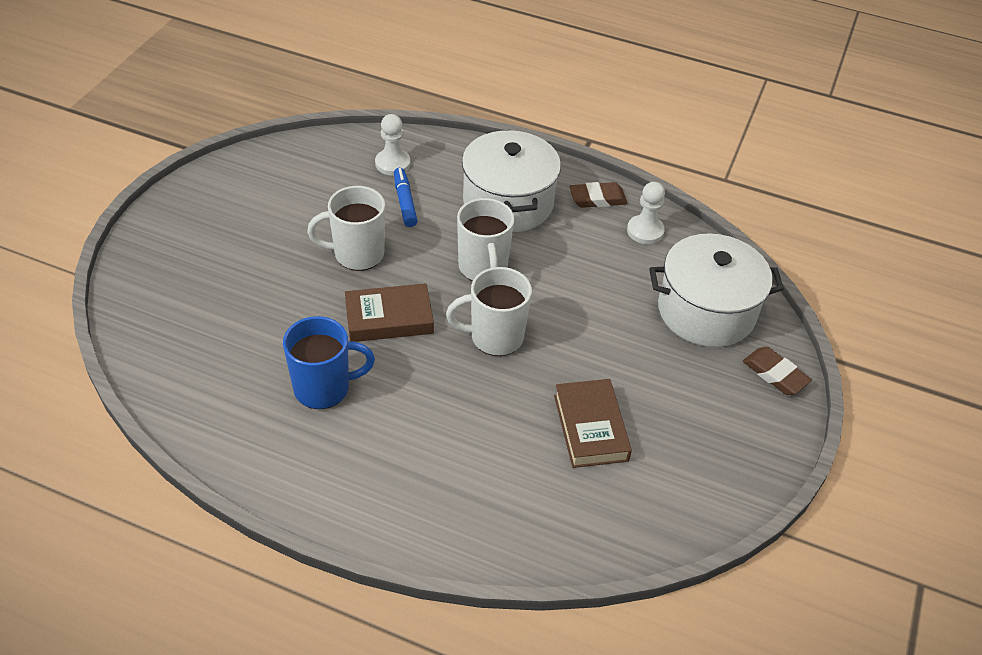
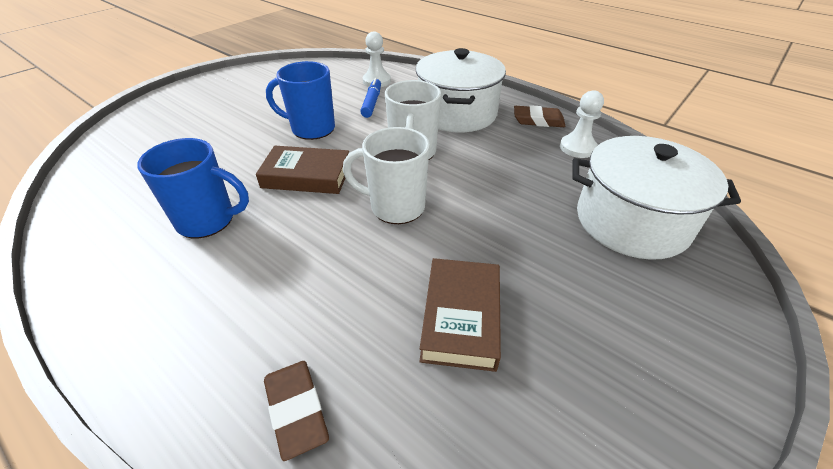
camera: 20 degrees right, 5 degrees down
(357, 254) = (312, 129): white mug -> blue mug
(775, 374) = (716, 303): brown eraser -> brown eraser (296, 410)

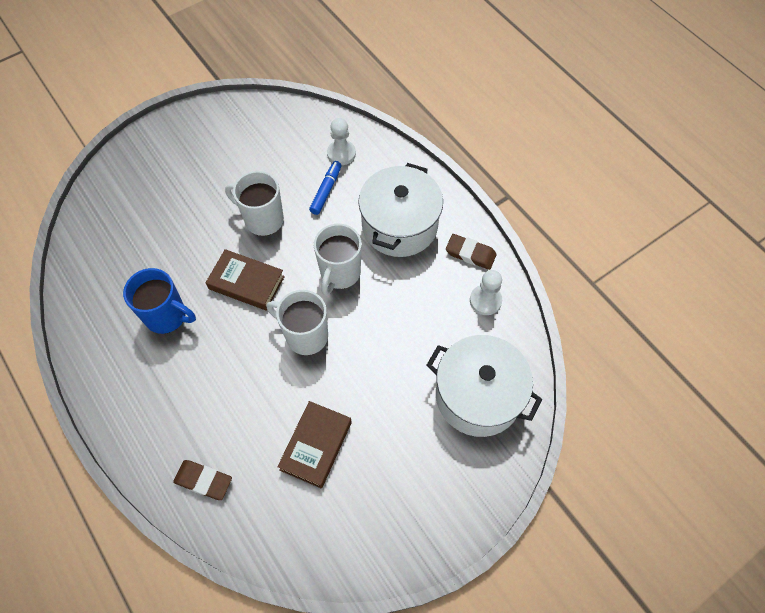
camera: 15 degrees right, 20 degrees up
(296, 410) = (203, 481): brown eraser -> brown eraser turned 60 degrees counterclockwise
(312, 129) = (263, 220): blue mug -> white mug

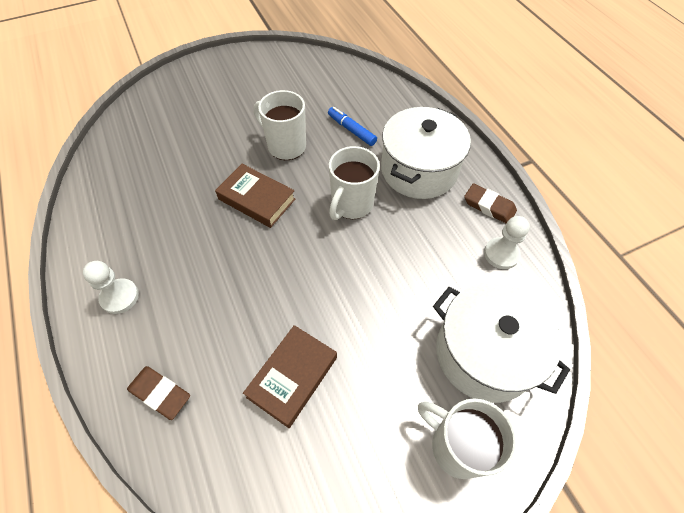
camera: 10 degrees right, 5 degrees down
(167, 316) = (171, 218): blue mug -> none
(305, 335) = (305, 258): white mug -> white mug (457, 446)
(326, 190) = (351, 130): blue marker -> blue marker turned 75 degrees counterclockwise
(341, 153) = (371, 102): white pawn -> white pawn (120, 297)

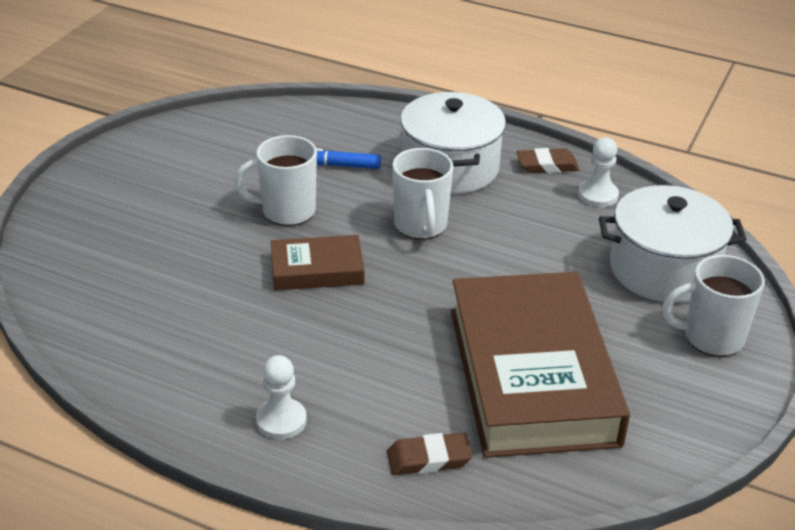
camera: 40 degrees left, 20 degrees down
(292, 377) = (532, 375): brown book -> brown book, size x2.13

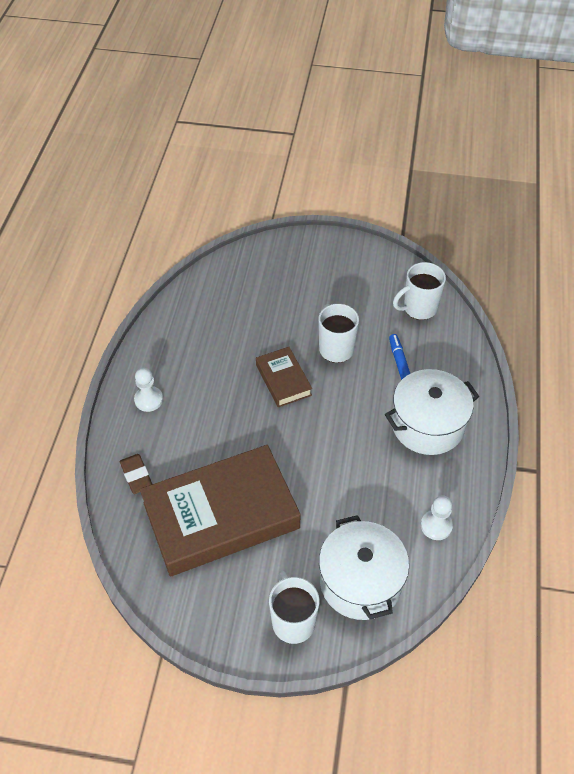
camera: 75 degrees right, 15 degrees up
(421, 226) = (350, 423): white mug -> white mug (419, 308)
(547, 165) = (460, 485): brown eraser -> none

